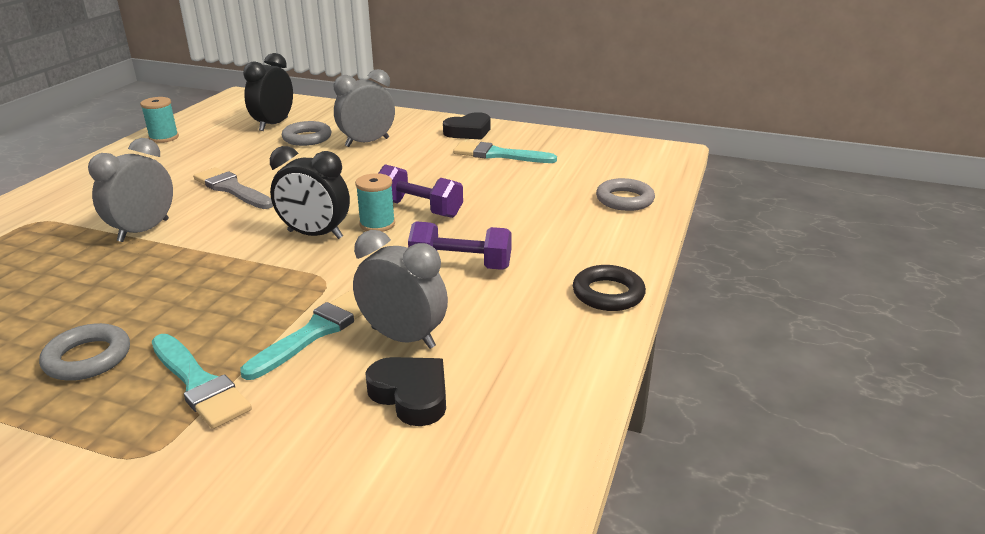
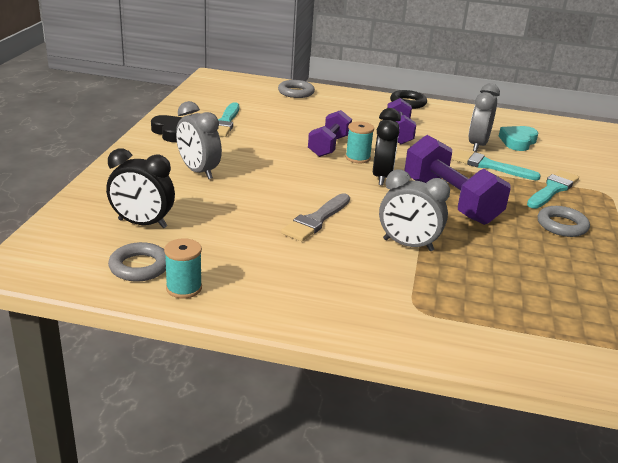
camera: 100 degrees left, 0 degrees up
(221, 274) = (450, 201): none -> purple dumbbell
(307, 138) = (186, 200): grey ring -> grey ring (139, 267)
(411, 395) = (517, 142): black heart -> turquoise heart

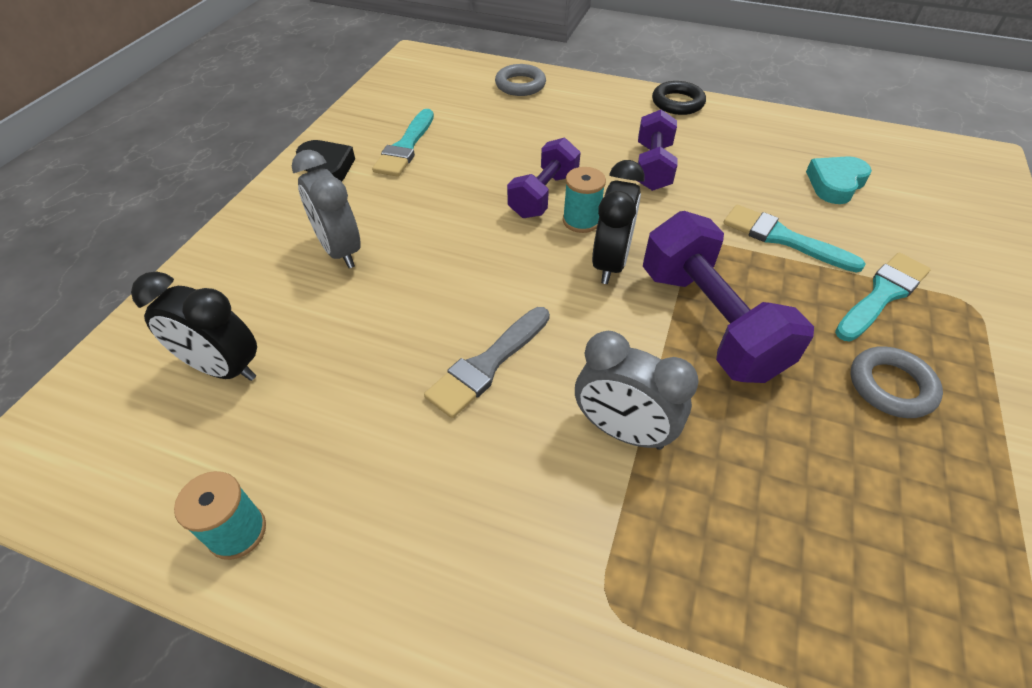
camera: 10 degrees right, 20 degrees up
(139, 267) = (186, 473): grey ring -> none
(477, 145) = (770, 191): grey clock -> none

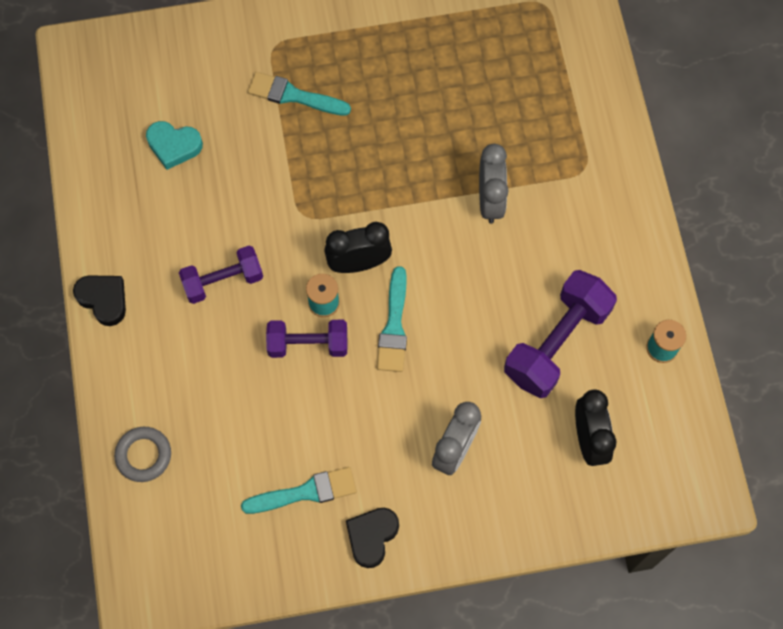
camera: 120 degrees left, 20 degrees up
(487, 364) = (490, 292): grey brush -> none
(677, 103) = (103, 299): black ring -> black heart
(709, 322) = (379, 185): purple dumbbell -> purple dumbbell (556, 342)
(783, 238) = (266, 165): turquoise brush -> turquoise brush (394, 326)
(891, 386) = (374, 80): grey ring -> none

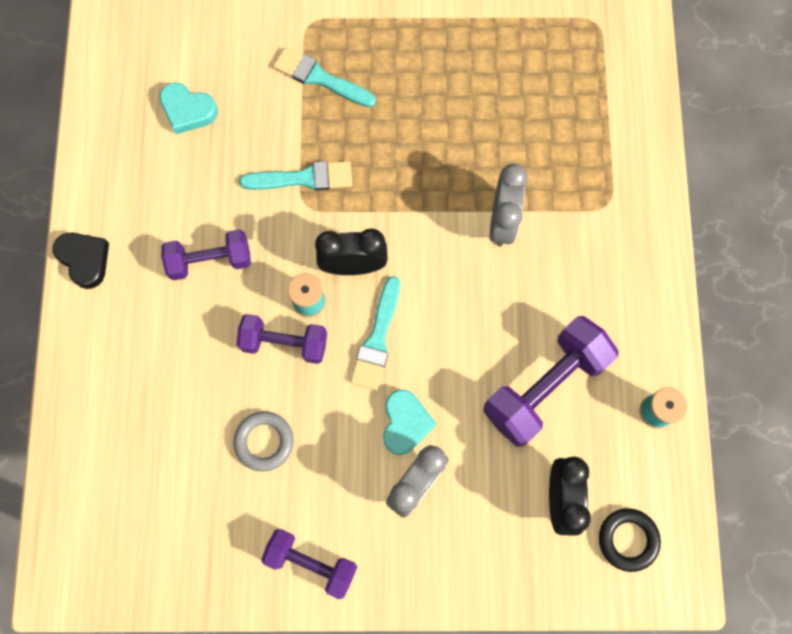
camera: 10 degrees right, 5 degrees up
(143, 455) = (92, 432): grey ring -> grey ring (264, 442)
(305, 492) = (251, 502): turquoise brush -> turquoise brush (303, 178)
(371, 536) = (311, 563): black heart -> purple dumbbell
(434, 397) = (405, 423): none -> turquoise heart
(656, 465) = (628, 539): none -> black ring

